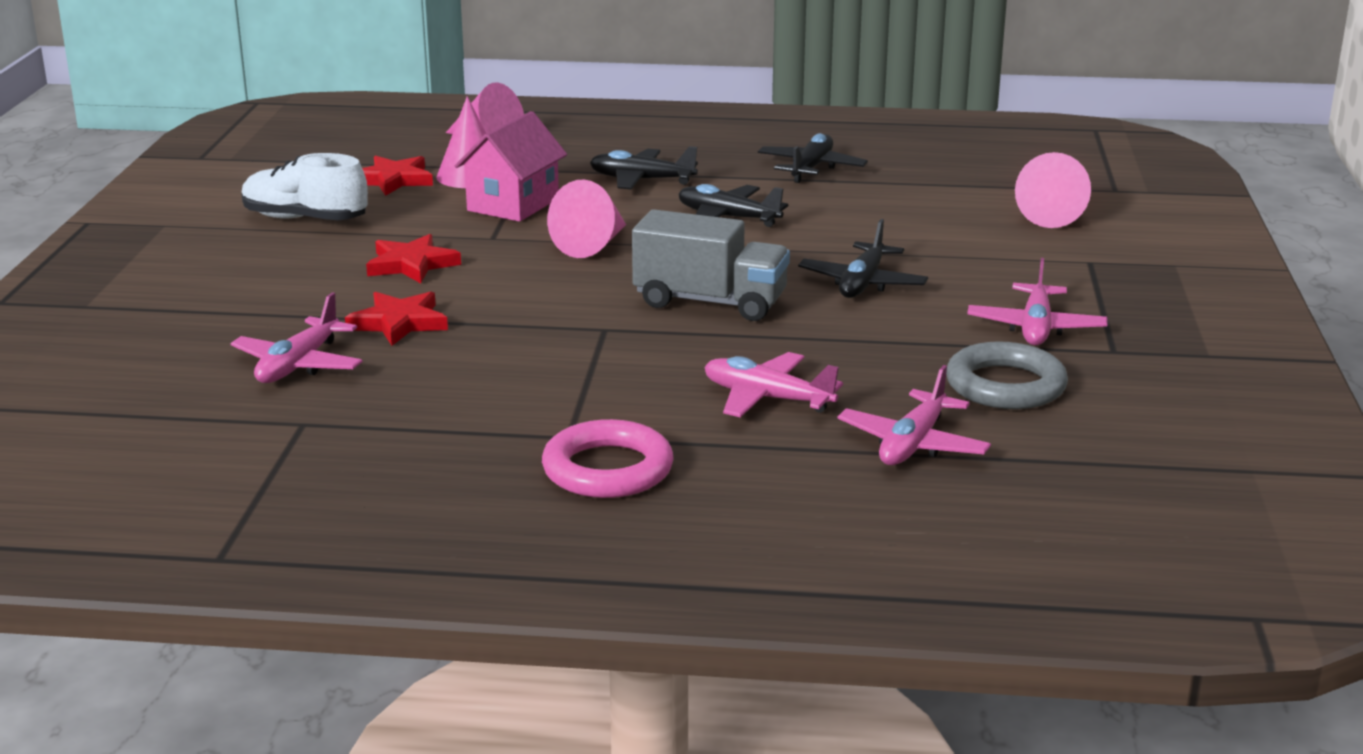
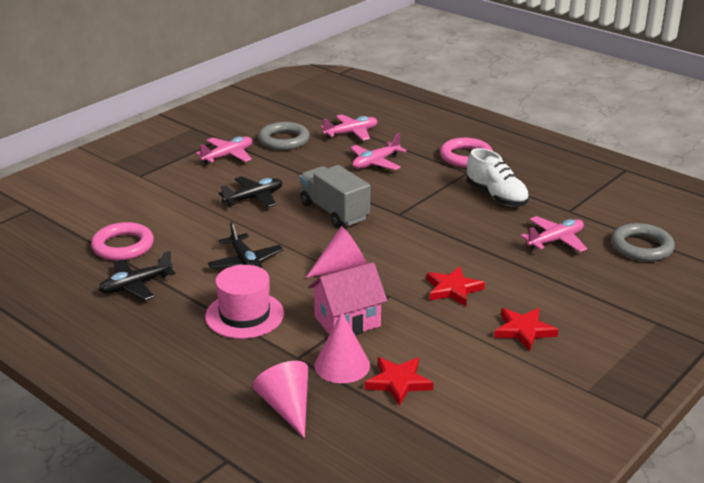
camera: 145 degrees left, 5 degrees up
(134, 398) = (641, 247): none -> grey ring
(305, 219) = (488, 358): white shoe -> white shoe (496, 196)
(399, 323) = (491, 249): red star -> red star (524, 330)
(641, 180) = (244, 315): black plane -> pink hat
(767, 398) = (375, 163): pink plane -> pink plane turned 75 degrees clockwise
(909, 191) = (123, 246): none -> pink ring
(1053, 215) = (95, 204): pink cone -> none

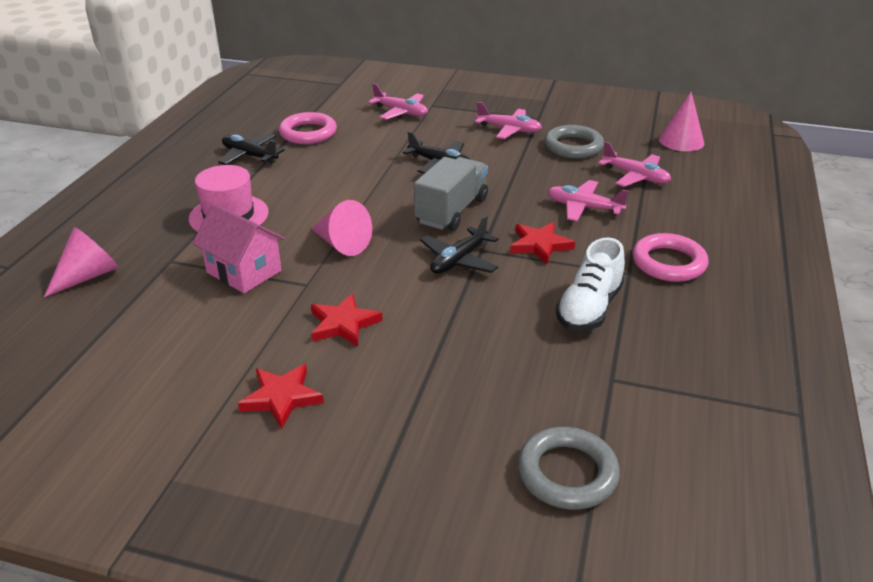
camera: 65 degrees right, 5 degrees up
(245, 262) = (319, 192): black plane -> black plane (459, 260)
(342, 365) = (165, 288): pink cone -> pink cone (681, 141)
(398, 382) = (146, 329): red star -> red star (540, 245)
(555, 240) = (517, 382): pink plane -> pink plane (401, 112)

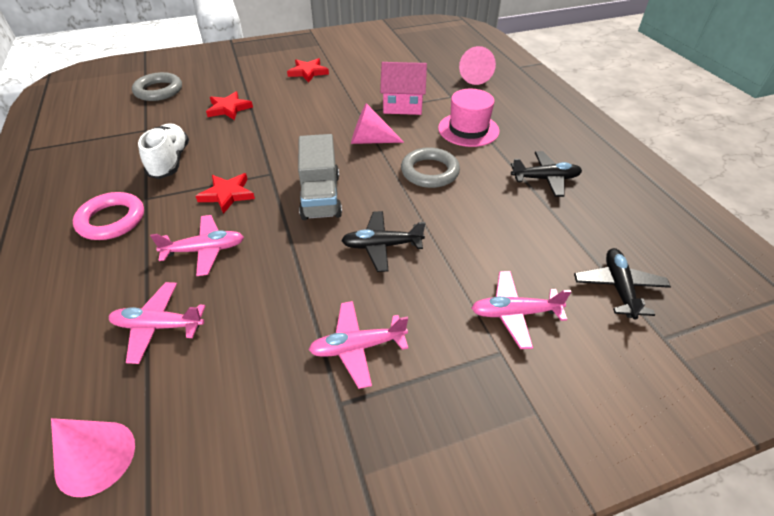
camera: 145 degrees right, 10 degrees up
(308, 133) = (549, 228): pink ring -> none
(343, 324) = (314, 103): red star -> red star (229, 108)
(459, 260) = (280, 160): black plane -> black plane (618, 287)
(573, 146) = (256, 352): grey ring -> grey ring (429, 172)

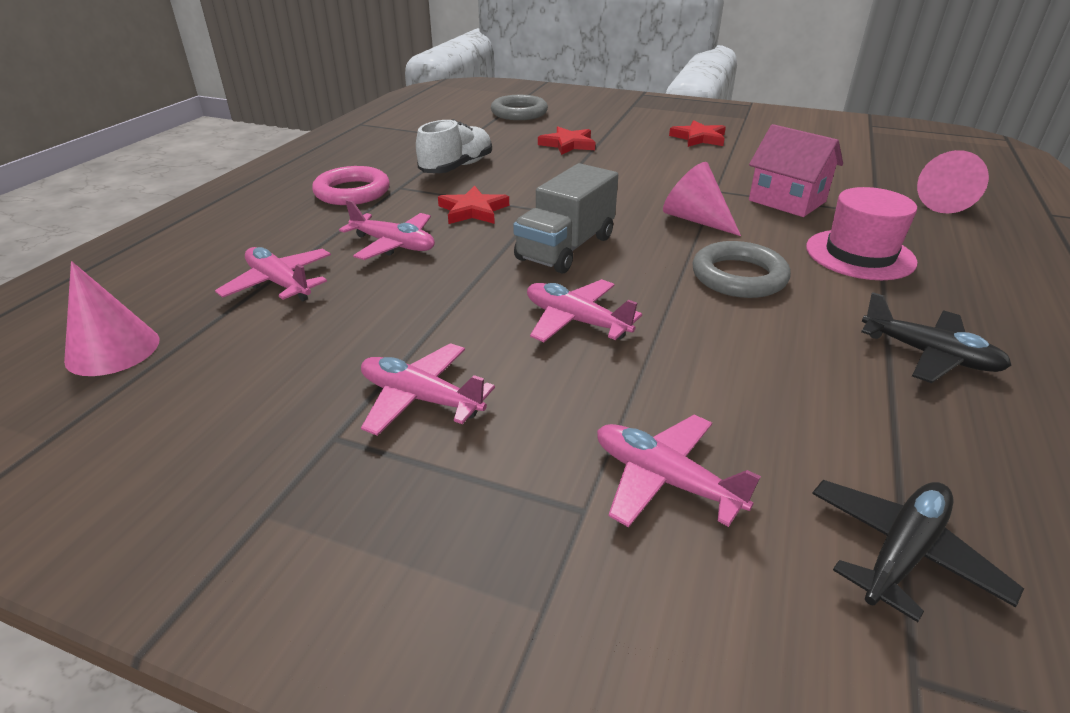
camera: 40 degrees right, 10 degrees down
(381, 246) = (576, 321): black plane -> pink plane

